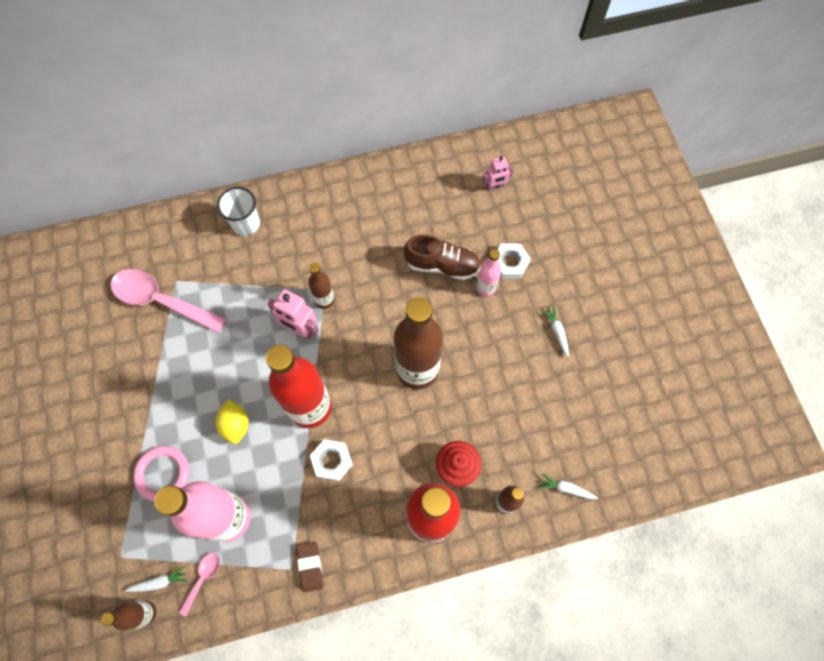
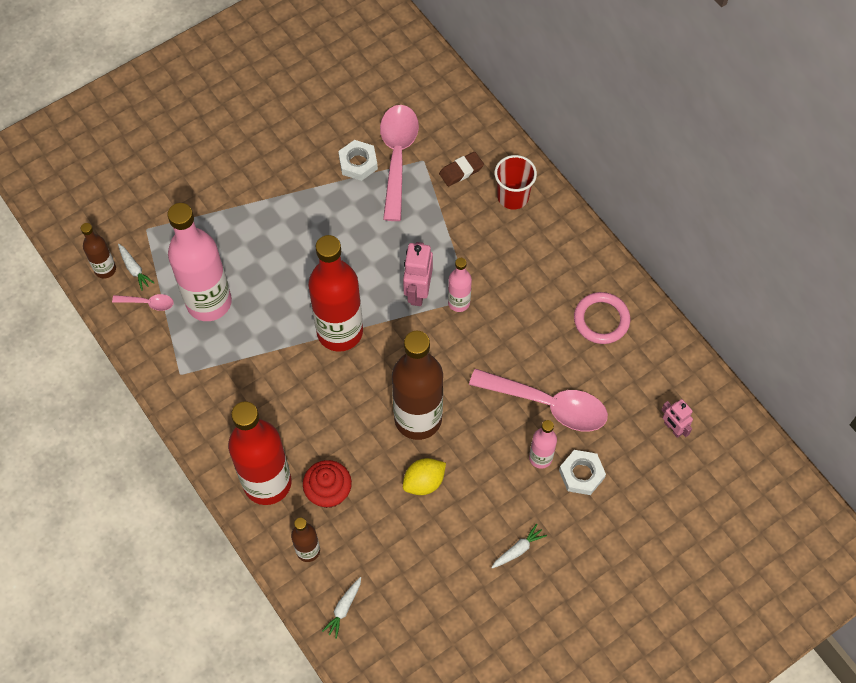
camera: 70 degrees right, 5 degrees down
(163, 474) = (230, 231): pink ring -> pink ring (601, 320)
(236, 425) = (298, 273): yellow lemon -> yellow lemon (424, 482)
(246, 224) = (513, 196): white cup -> red cup
(310, 566) = (187, 390): brown eraser -> brown eraser (461, 171)
(324, 300) = (459, 302): brown bottle -> pink bottle
(332, 461) = (293, 372): white nut -> white nut (358, 163)
(442, 265) = (548, 404): brown shoe -> pink spoon
(566, 488) = (343, 608): white carrot -> white carrot turned 150 degrees counterclockwise

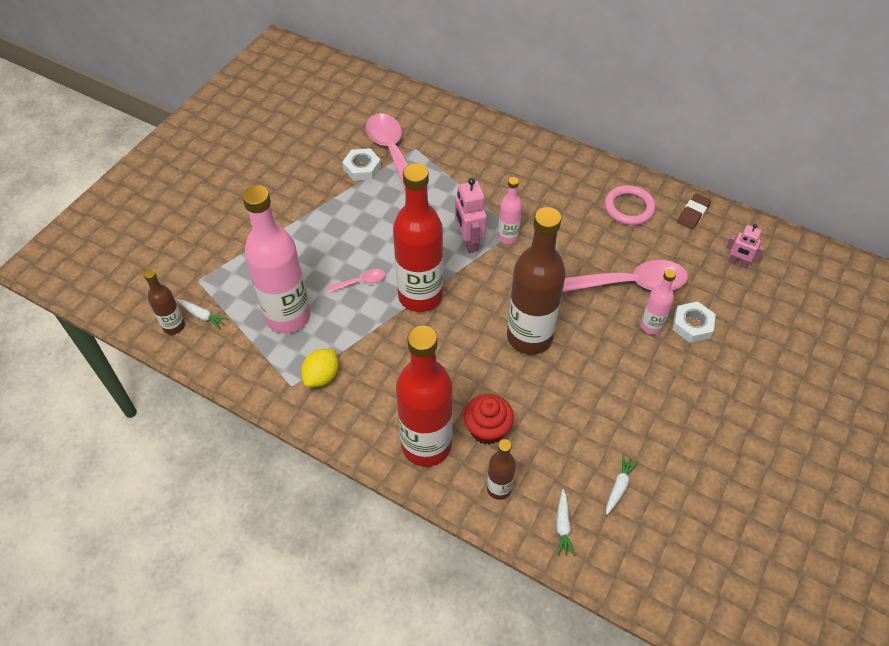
camera: 25 degrees left, 10 degrees down
(148, 303) = (230, 338): pink spoon -> pink spoon (361, 282)
(424, 482) = (567, 385): yellow lemon -> yellow lemon (322, 376)
(461, 171) = (450, 145): brown eraser -> brown eraser (693, 213)
(513, 196) = (503, 149): red cup -> none
(518, 549) = (682, 406): white carrot -> white carrot (619, 487)

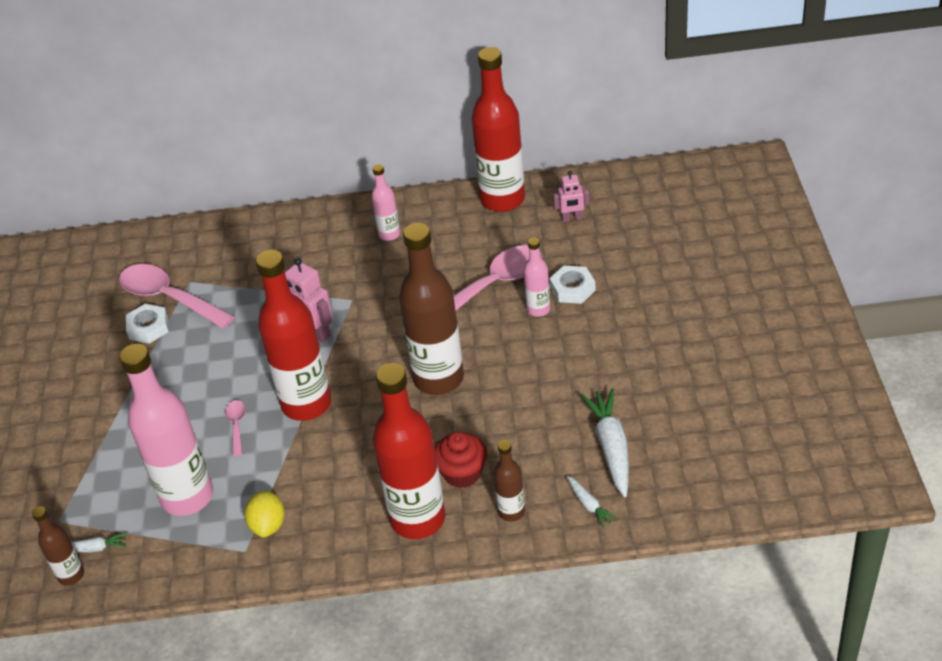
camera: 30 degrees left, 10 degrees down
(361, 282) = (236, 425): pink spoon -> pink spoon turned 45 degrees counterclockwise
(508, 237) = (349, 309): pink bottle -> pink bottle (389, 234)
(619, 487) = (611, 447): white carrot -> white carrot, size x1.95
(629, 208) = (441, 225): pink ring -> none
(693, 213) = (502, 199): brown eraser -> red bottle

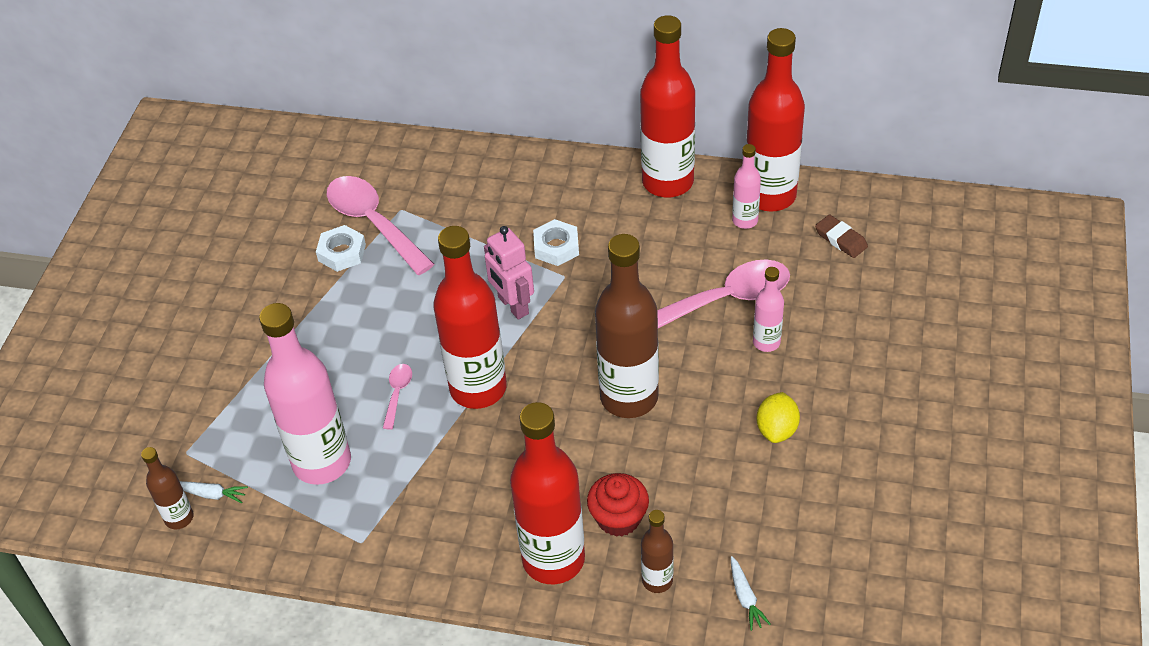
camera: 15 degrees right, 5 degrees up
(268, 525) = (394, 520): yellow lemon -> yellow lemon (777, 429)
(389, 234) = (630, 207): pink bottle -> pink bottle (745, 220)
(414, 208) = (667, 182): none -> red bottle
(572, 218) = (841, 239): pink robot -> brown eraser
(572, 289) = (813, 327): white nut -> white nut (556, 247)
(611, 447) = (793, 534): white carrot -> none

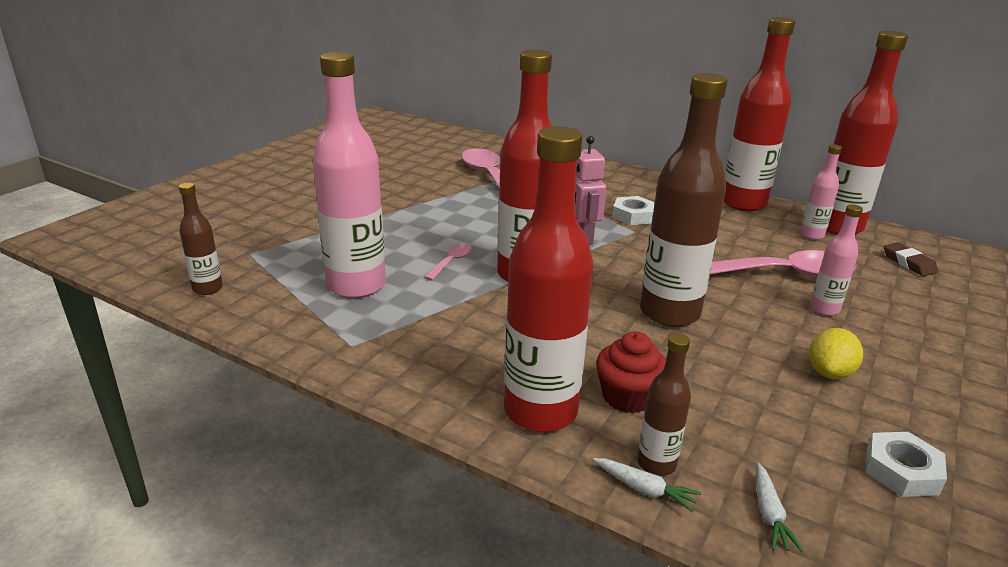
camera: 15 degrees right, 20 degrees down
(211, 494) = (247, 281): white carrot -> white carrot (644, 489)
(342, 252) = (456, 185): white nut -> white nut (901, 471)

